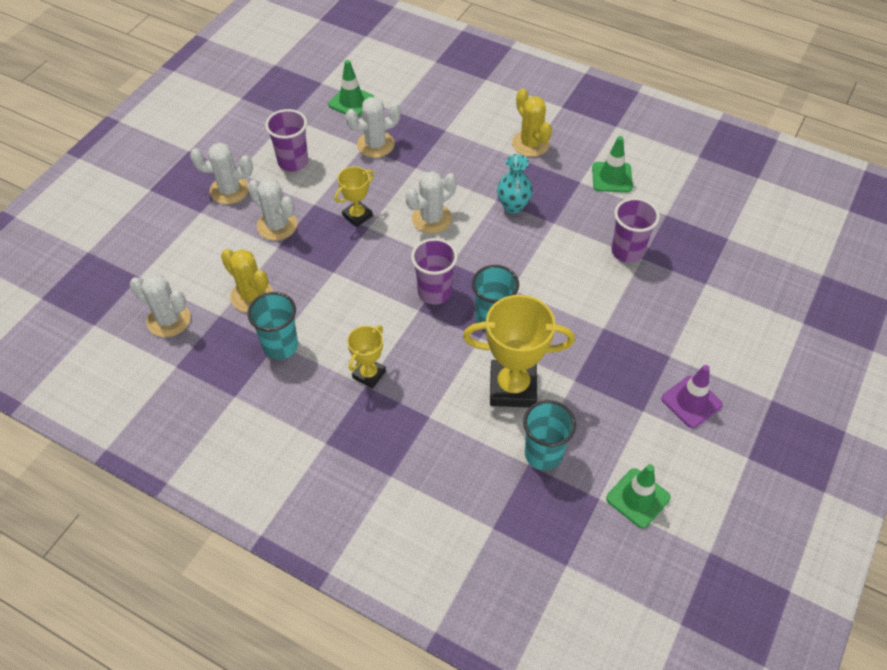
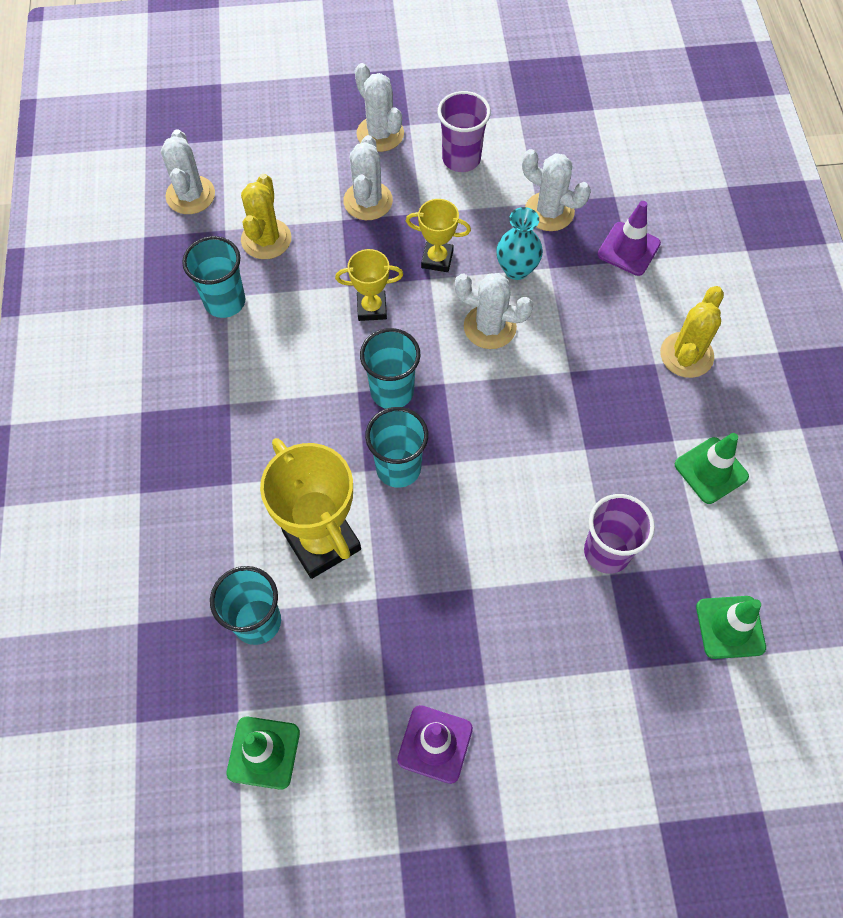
camera: 55 degrees right, 10 degrees up
(351, 102) = (590, 152): green traffic cone -> green traffic cone (730, 627)
(369, 374) = (244, 398): yellow trophy -> yellow trophy (372, 308)
(434, 292) = (392, 391): purple cup -> turquoise cup
(437, 126) = (628, 249): none -> purple traffic cone
(513, 206) = (575, 393): turquoise vase -> turquoise vase (516, 269)

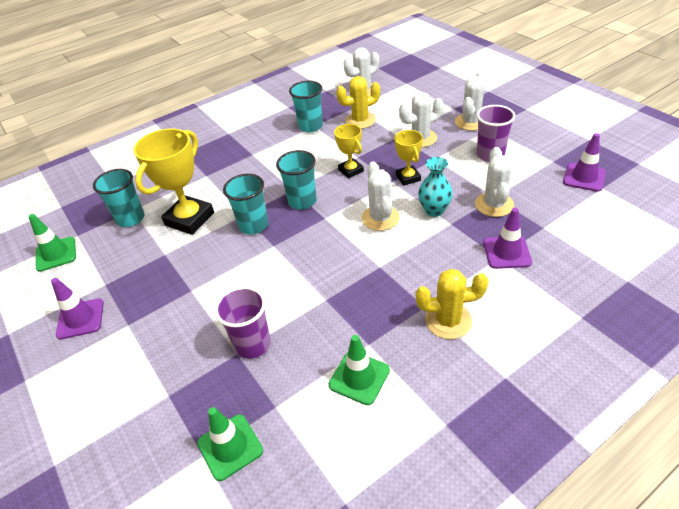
camera: 65 degrees right, 20 degrees down
(566, 111) = (584, 177): none -> purple traffic cone

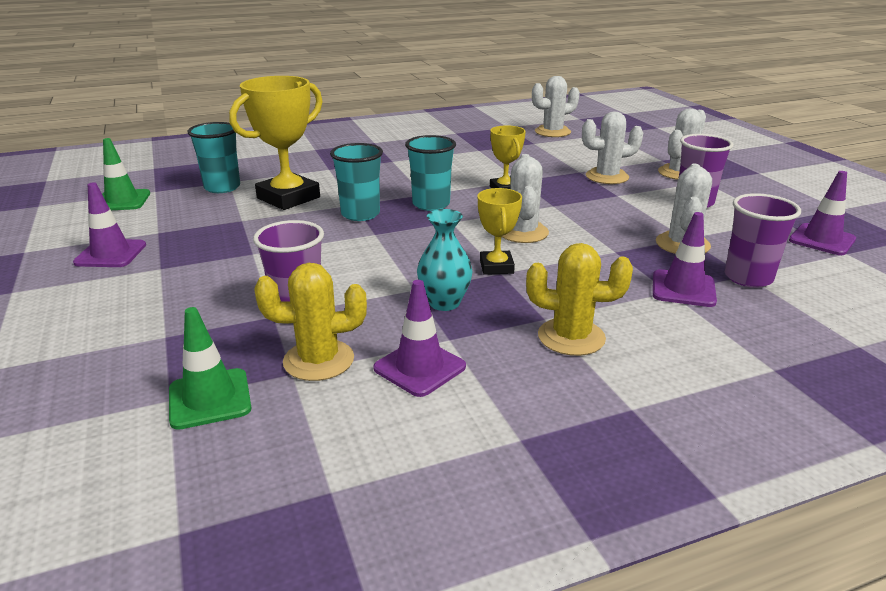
camera: 10 degrees right, 15 degrees down
(310, 126) = (474, 150): turquoise cup -> none
(359, 377) = (419, 367): green traffic cone -> purple traffic cone
(360, 120) = (537, 153): yellow cactus -> yellow cactus (318, 360)
(408, 178) = (575, 205): yellow trophy -> yellow trophy (496, 267)
(434, 210) = (597, 237): turquoise vase -> turquoise vase (444, 303)
(545, 230) = (748, 278): none -> purple cup

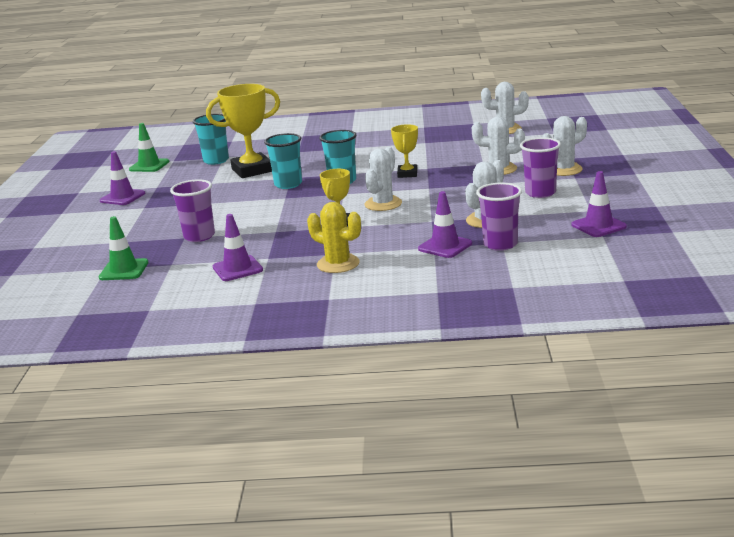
camera: 25 degrees right, 5 degrees down
(318, 360) = (189, 260): yellow cactus -> none
(444, 303) = (285, 240): turquoise vase -> none

